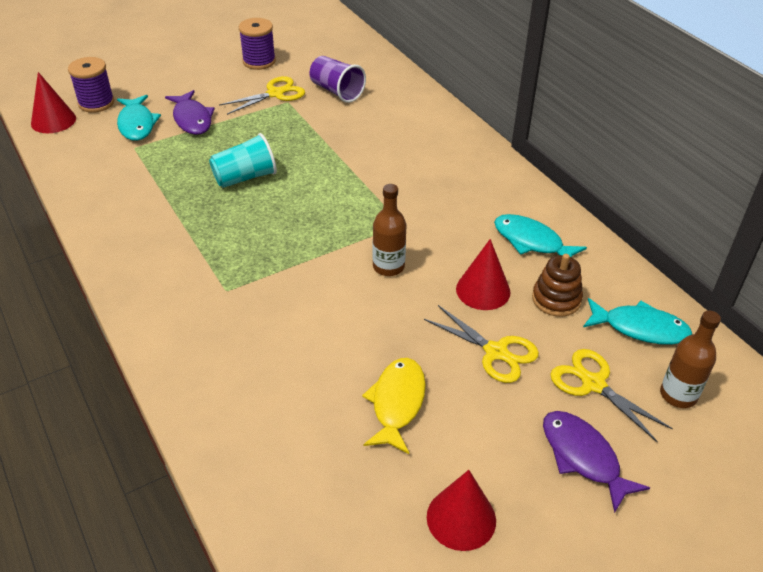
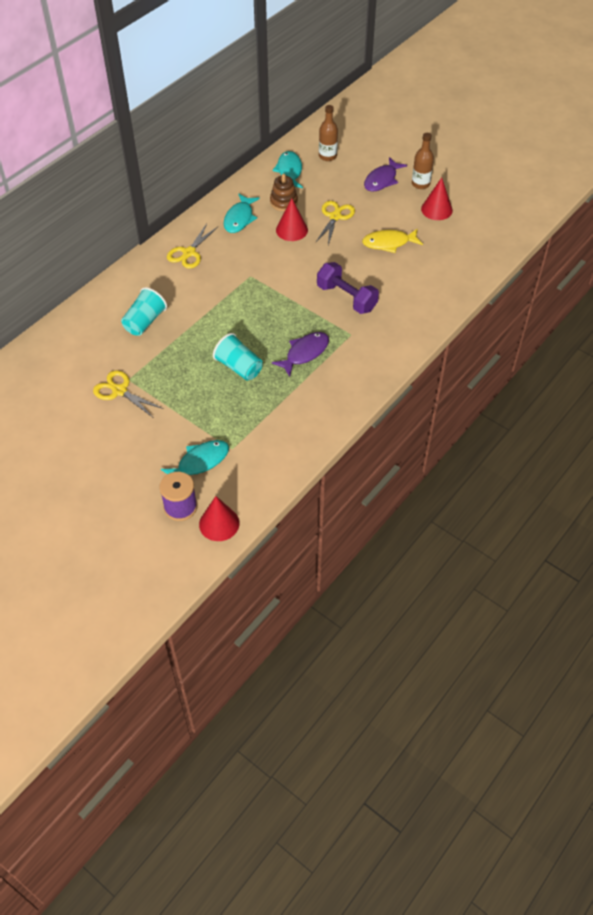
camera: 110 degrees left, 10 degrees up
(192, 119) = (178, 429): purple fish -> purple fish (305, 353)
(259, 61) = (69, 421): purple spool -> none
(299, 307) = (346, 298): none -> purple dumbbell
(337, 91) = (102, 354): purple cup -> none
(368, 126) = (145, 322): none -> turquoise cup
(388, 267) = (293, 271): brown bottle -> brown bottle (420, 184)
(593, 384) = (336, 182): yellow scissors -> yellow scissors (189, 253)

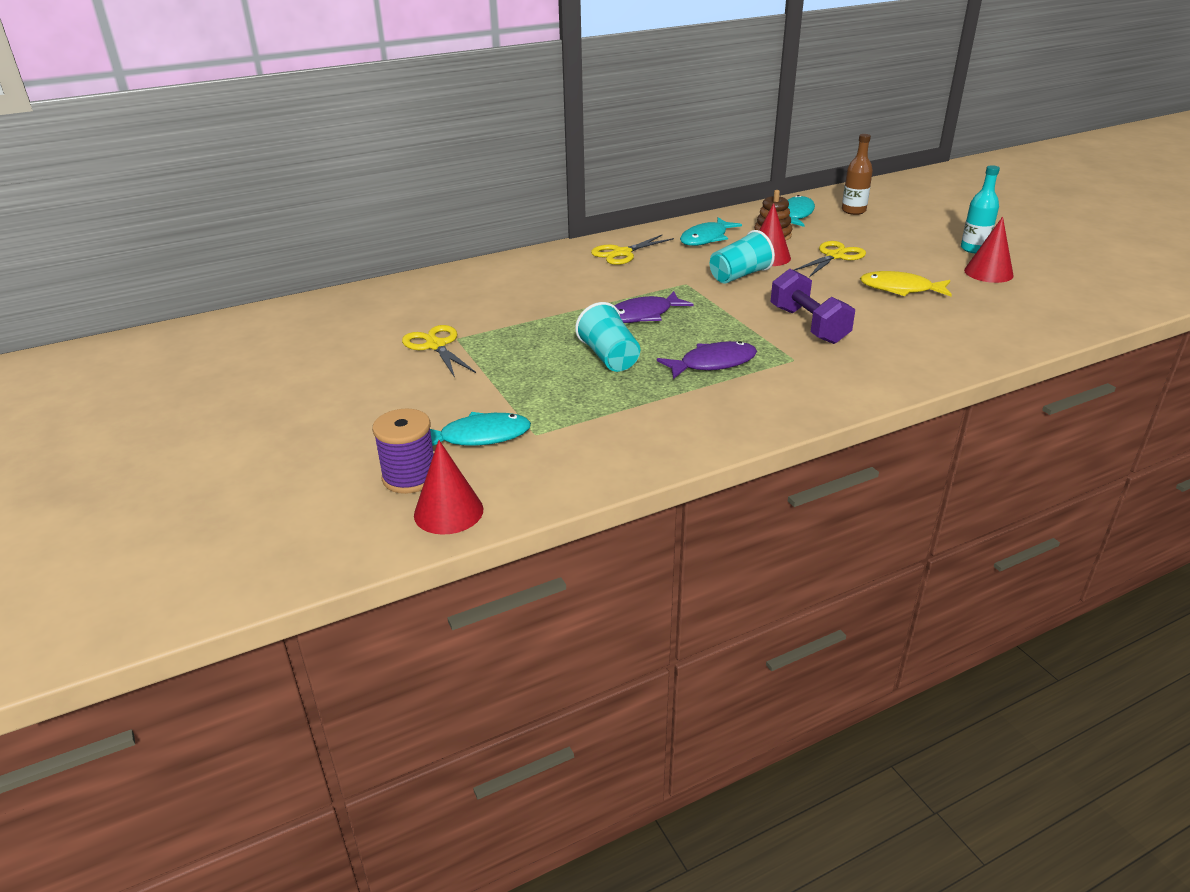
camera: 25 degrees right, 20 degrees down
(145, 322) = (521, 295): turquoise cup -> turquoise cup (739, 275)
(382, 180) = (918, 238): purple fish -> purple fish (643, 315)
(420, 184) = (974, 249): brown bottle -> turquoise bottle

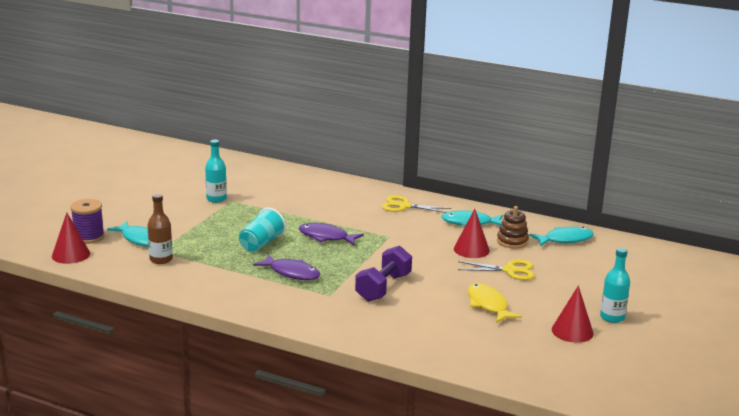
camera: 50 degrees right, 10 degrees down
(436, 345) = (216, 199): yellow scissors -> turquoise bottle
(739, 275) = (426, 248): turquoise cup -> none
(853, 211) = (611, 257): brown bottle -> brown bottle (161, 259)

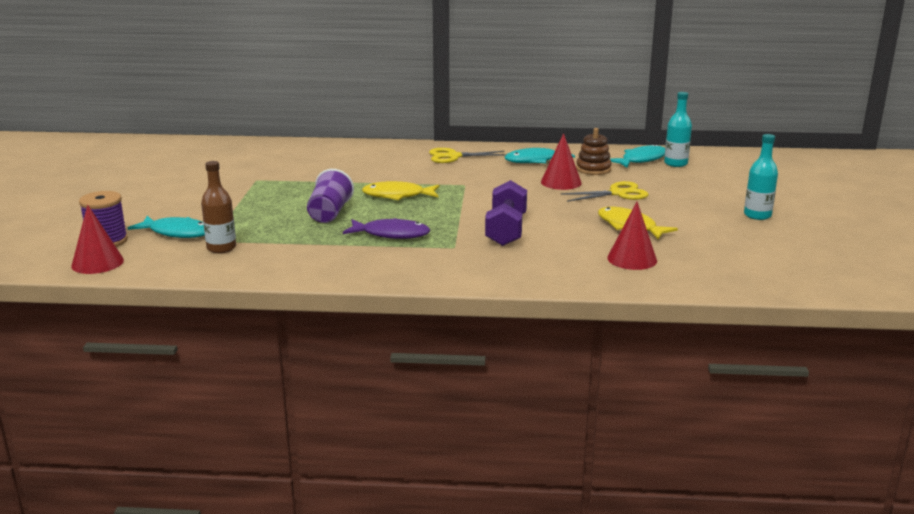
camera: 20 degrees left, 0 degrees up
(216, 199) = (237, 180): turquoise bottle -> turquoise bottle (675, 163)
(261, 244) = (329, 213): turquoise cup -> purple cup
(326, 237) = (397, 195): purple fish -> yellow fish
(572, 331) = (735, 234): red cone -> red cone (632, 259)

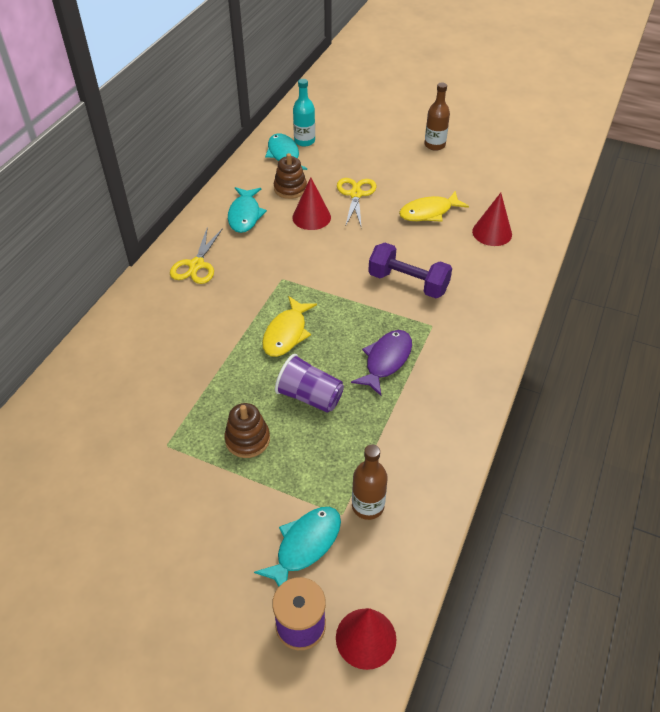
camera: 70 degrees left, 25 degrees up
(273, 201) = (247, 439): none -> brown stacking toy
(757, 215) = (434, 145): turquoise bottle -> brown bottle

